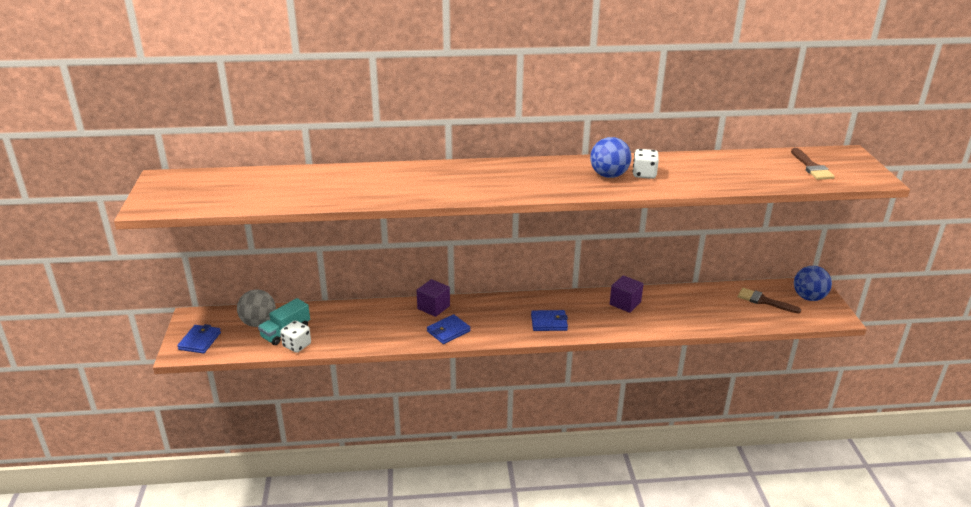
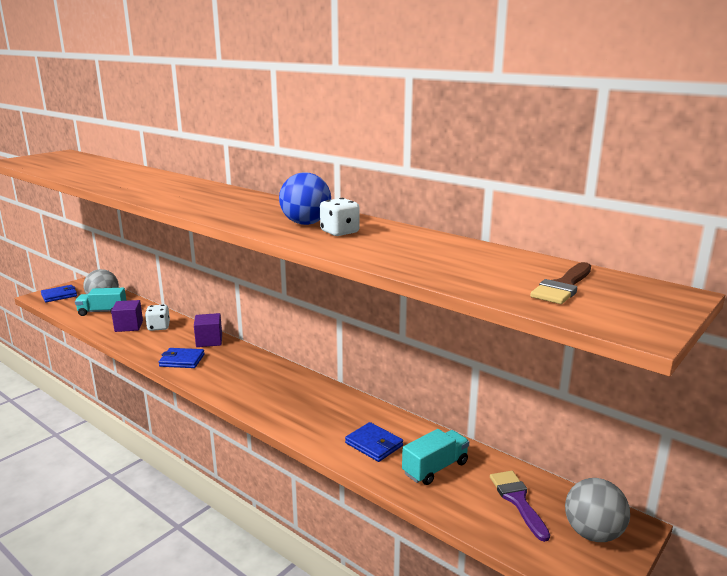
camera: 45 degrees right, 10 degrees down
(297, 345) = (89, 322): white dice -> white dice (159, 327)
(549, 322) = (260, 394): blue wallet -> blue wallet (374, 444)
(625, 303) = (356, 416): purple cube -> purple cube (129, 326)
(709, 307) = (435, 468): none -> turquoise truck
(764, 301) = (517, 500): brown brush -> purple brush
(808, 297) = (593, 533): blue ball -> grey ball

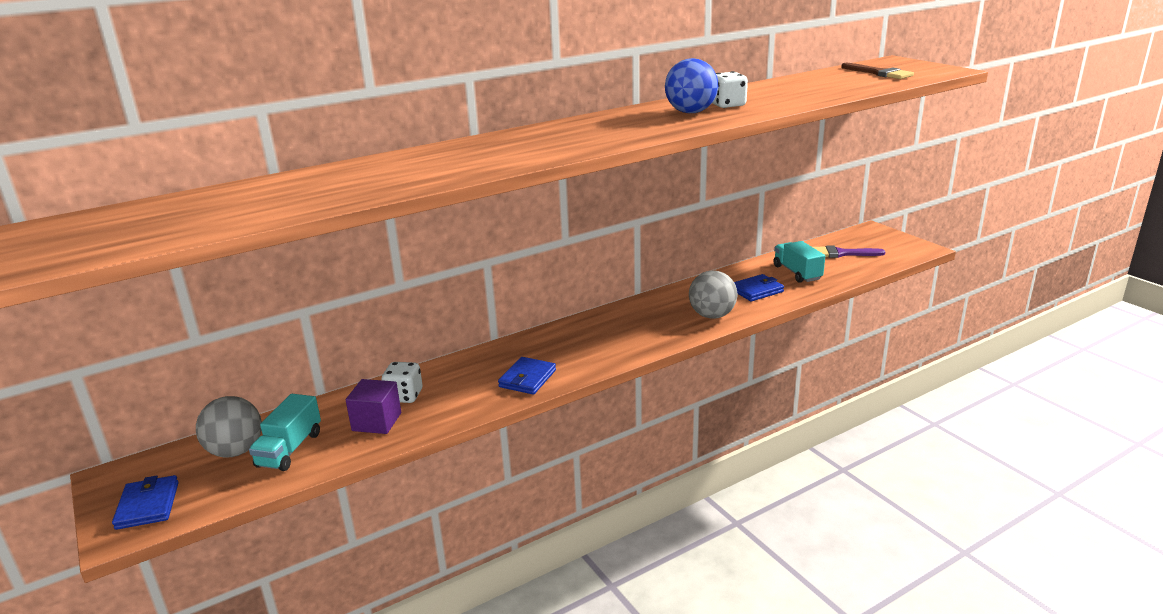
camera: 70 degrees left, 5 degrees up
(209, 341) = (484, 359): purple cube -> none
(593, 533) = (878, 240): grey ball -> grey ball (712, 315)

